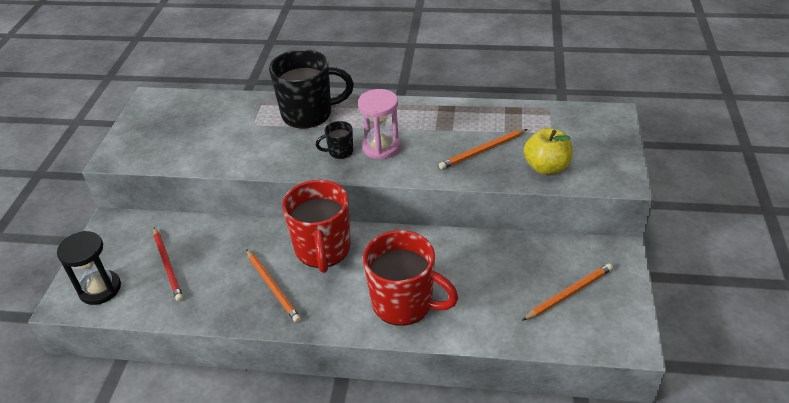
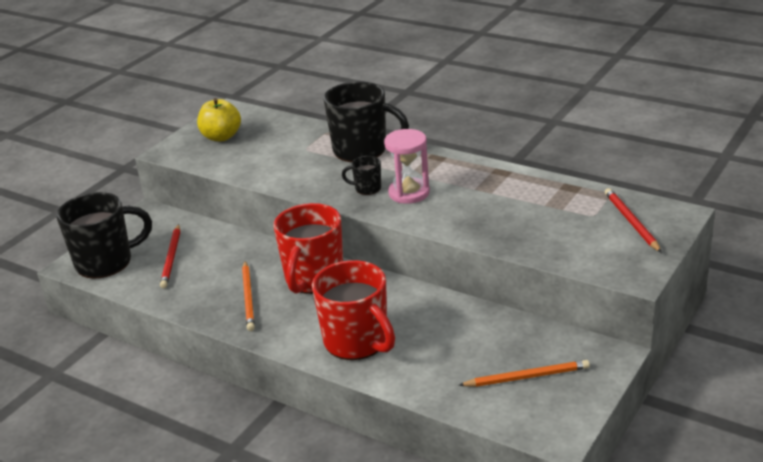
camera: 25 degrees right, 10 degrees down
(100, 289) = (106, 262): black hourglass -> black mug
(483, 151) = (507, 217): orange pencil -> none
(546, 167) = (562, 246): yellow apple -> yellow apple (221, 137)
(584, 131) = (631, 222): none -> red pencil

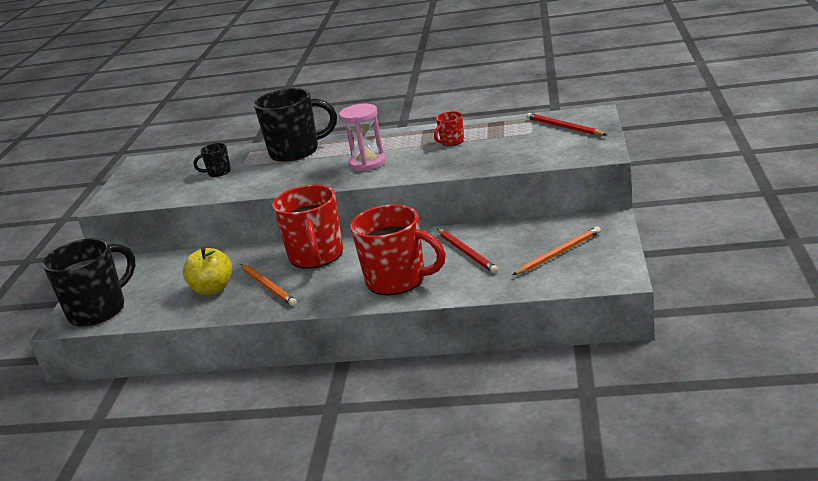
camera: 25 degrees left, 5 degrees down
(171, 258) = (164, 286): red pencil -> red pencil (466, 252)
(221, 137) = (152, 180): yellow apple -> yellow apple (212, 289)
(367, 188) = (327, 171): black mug -> black mug (218, 172)
(507, 196) = (451, 142): none -> red mug

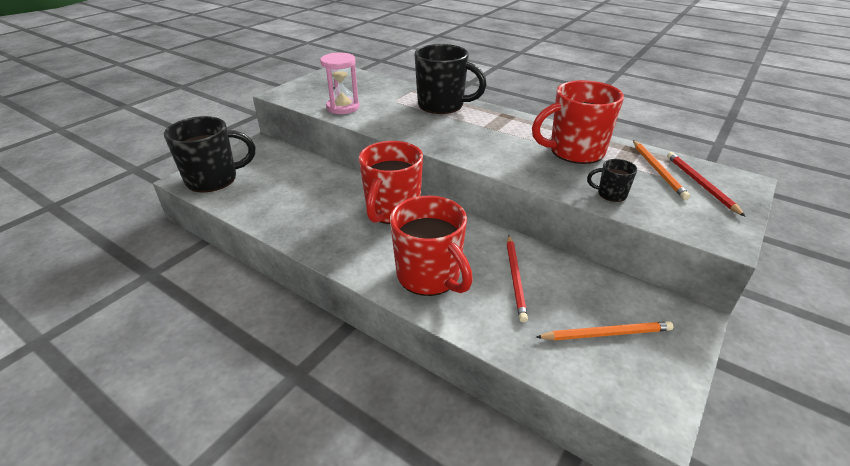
camera: 25 degrees right, 10 degrees up
(212, 289) = (294, 202): yellow apple -> none
(218, 172) = (372, 100): black mug -> black mug (611, 194)
(268, 286) = (331, 222): orange pencil -> orange pencil (657, 170)
(367, 163) = (484, 141): pink hourglass -> pink hourglass (343, 107)
(451, 142) = (575, 151): red mug -> red mug, size x2.19

